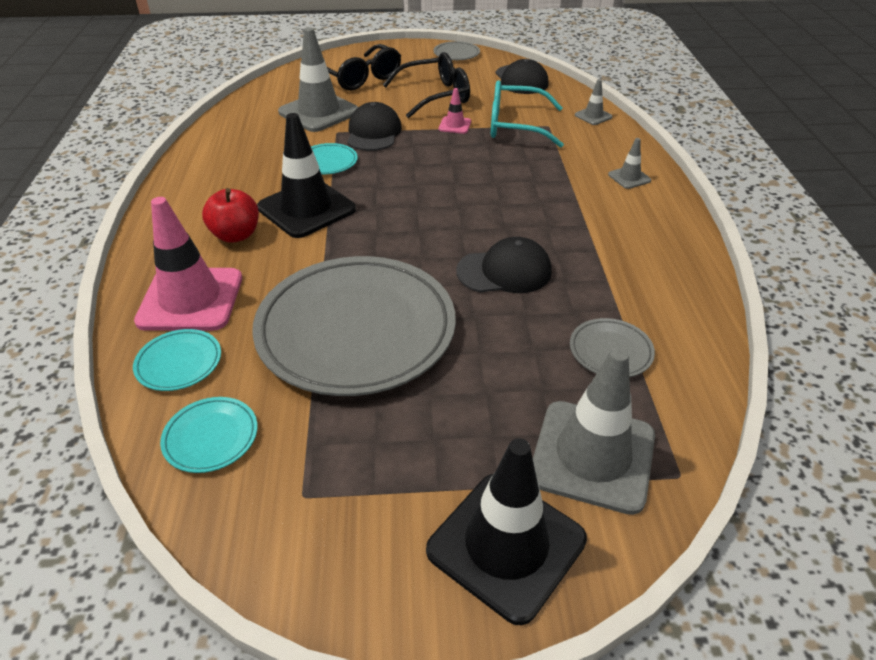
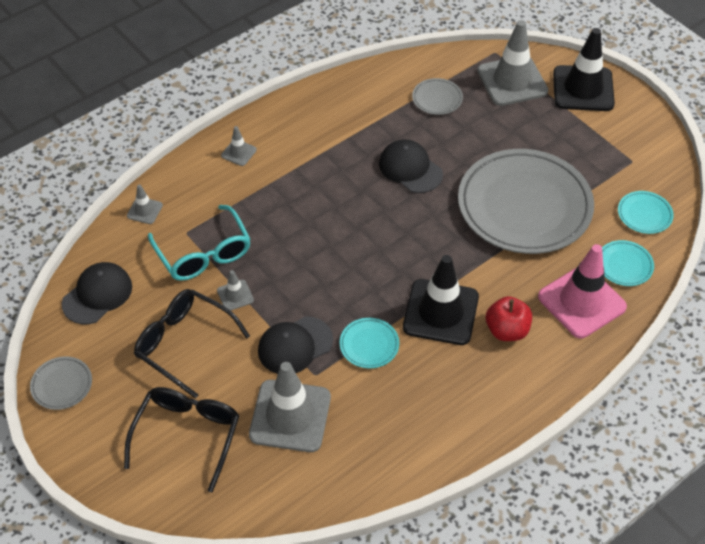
camera: 125 degrees left, 10 degrees up
(455, 125) = (235, 295): pink traffic cone -> grey traffic cone

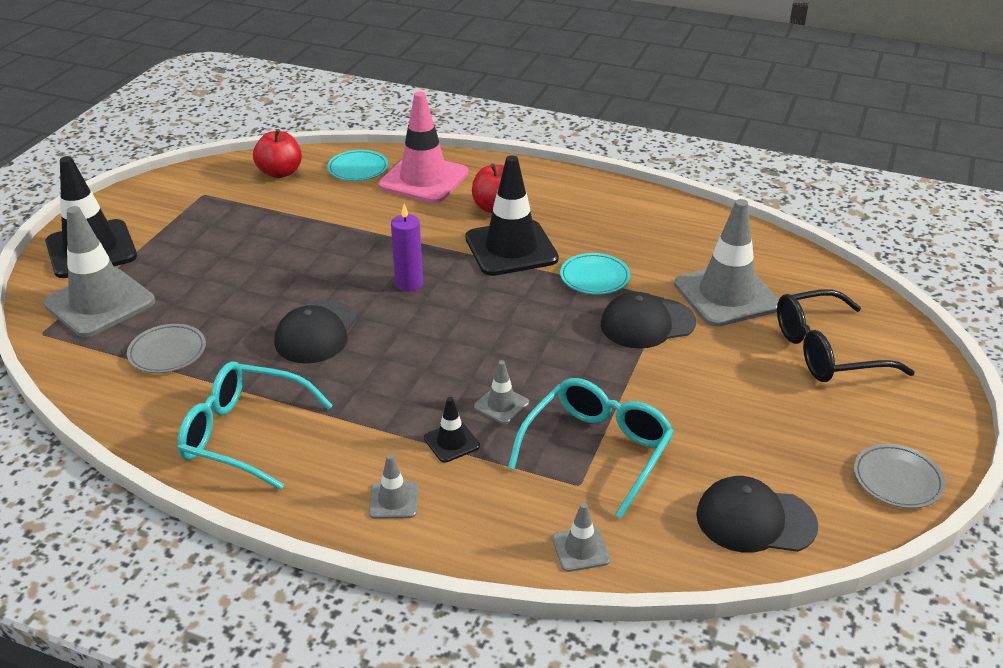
camera: 120 degrees left, 15 degrees down
(184, 343) = (733, 405): black glasses -> none
(235, 295) = (630, 394): grey traffic cone -> grey traffic cone (501, 405)
(262, 192) = (451, 442): none -> black traffic cone
(295, 345) = (647, 323): black cap -> black cap turned 135 degrees clockwise
(337, 111) = (243, 434): none -> turquoise glasses
(434, 234) = (409, 284): none -> purple candle
(524, 206) = (320, 239): grey plate -> none
(644, 214) = (280, 172): turquoise plate -> red apple

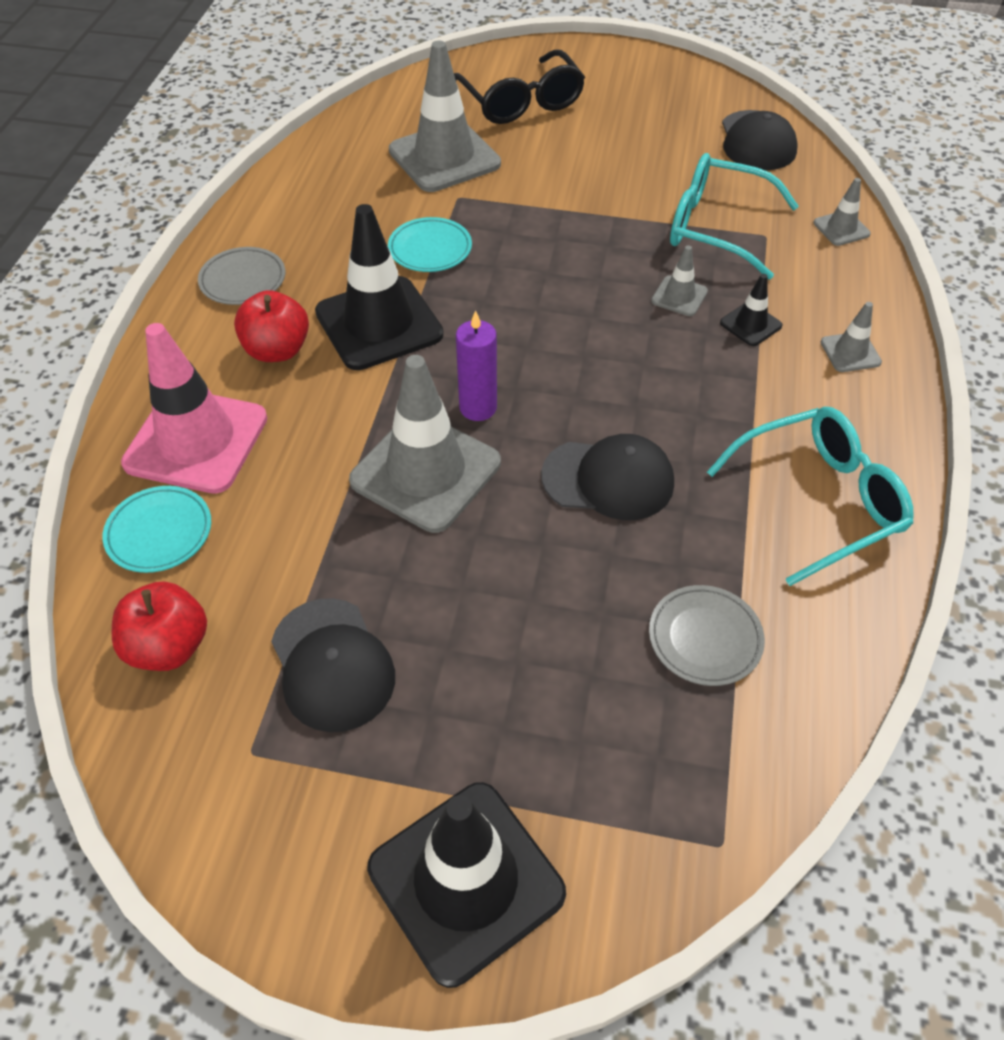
camera: 100 degrees left, 15 degrees up
(100, 303) = (619, 787): grey traffic cone -> grey traffic cone (425, 472)
(243, 434) = (819, 500): turquoise glasses -> turquoise glasses turned 120 degrees counterclockwise
(647, 323) = (508, 207): black cap -> black cap (332, 665)
(897, 480) = (677, 76): grey plate -> grey plate (243, 280)

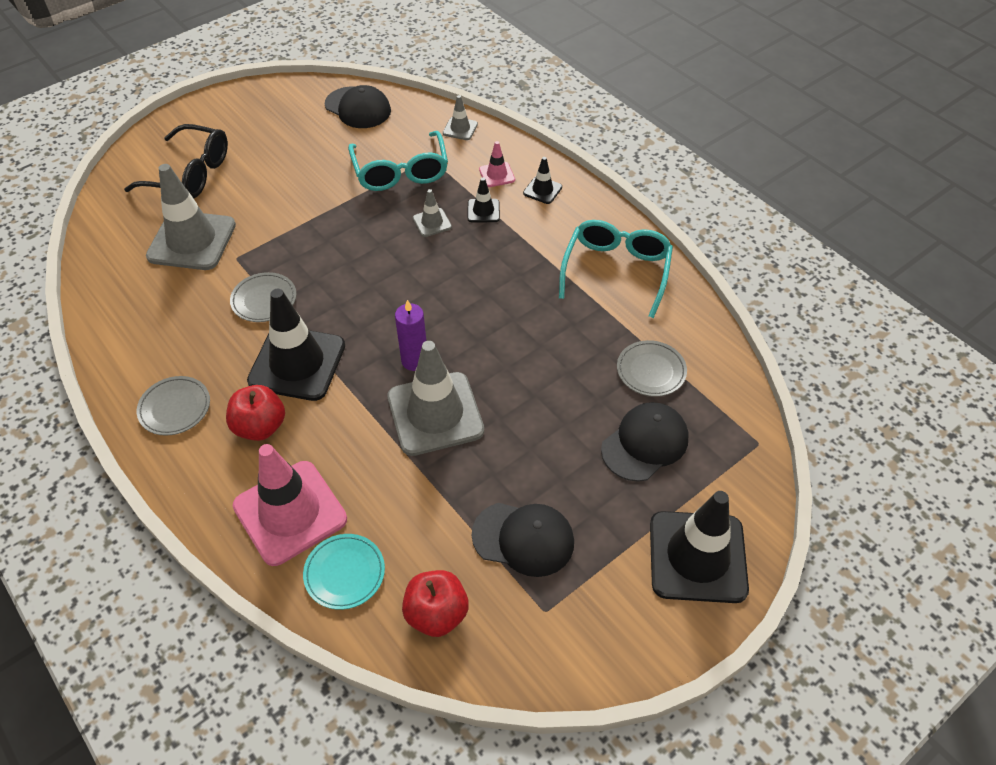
camera: 50 degrees left, 0 degrees up
(430, 249) = (264, 300): turquoise plate -> grey plate
(608, 479) = (522, 340): black cap -> black cap (645, 443)
(715, 227) = (400, 172): turquoise glasses -> turquoise glasses turned 75 degrees counterclockwise
(818, 300) = (497, 175): none -> pink traffic cone
(850, 352) = (542, 190): grey traffic cone -> black traffic cone

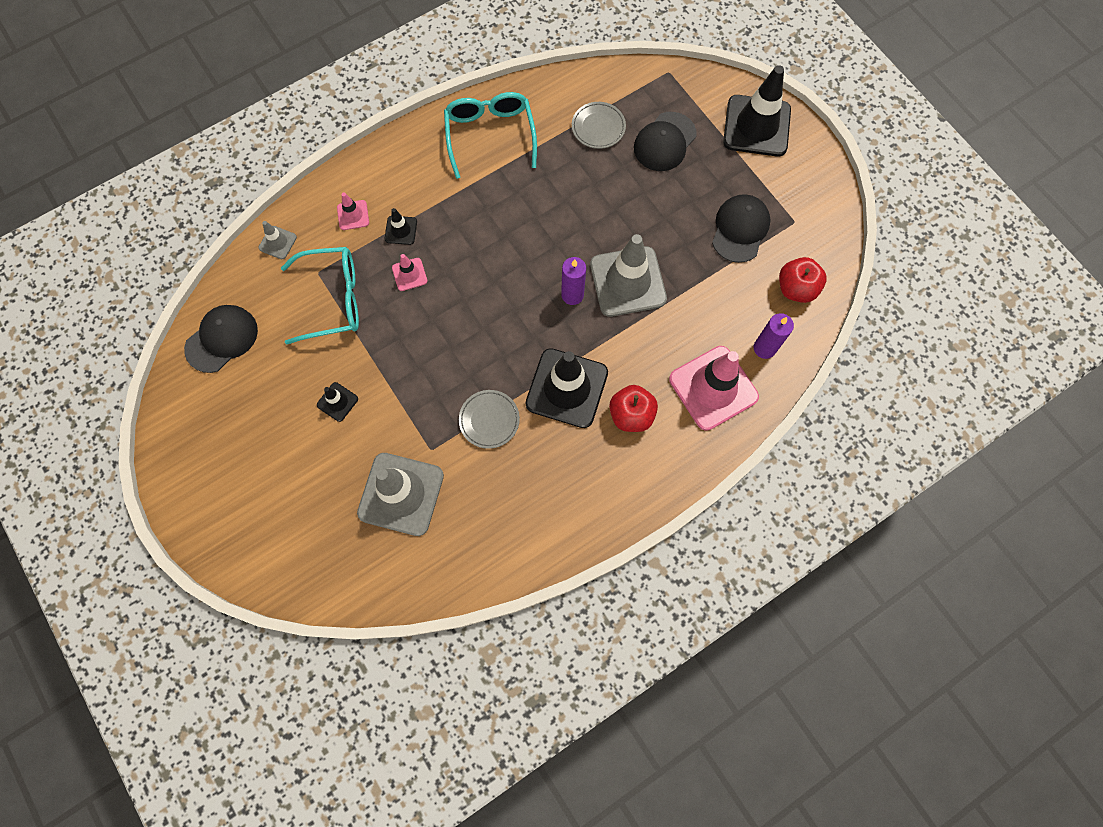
camera: 85 degrees left, 20 degrees up
(175, 408) = (607, 487): grey plate -> none
(190, 174) = (298, 506): black glasses -> none
(344, 573) = (764, 348): turquoise plate -> purple candle
(432, 222) = (409, 274): grey traffic cone -> pink traffic cone
(542, 190) = (381, 179): black traffic cone -> black traffic cone (337, 402)
(616, 270) = (490, 135): turquoise glasses -> turquoise glasses turned 60 degrees clockwise
(645, 443) = (664, 142): black cap -> black cap turned 105 degrees counterclockwise

